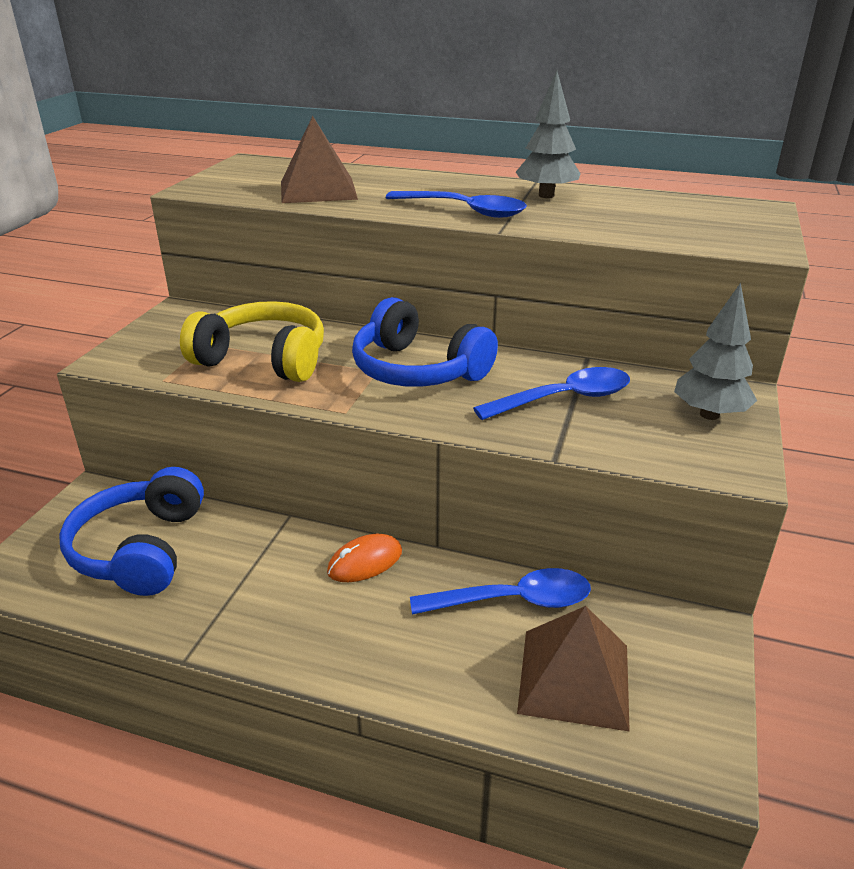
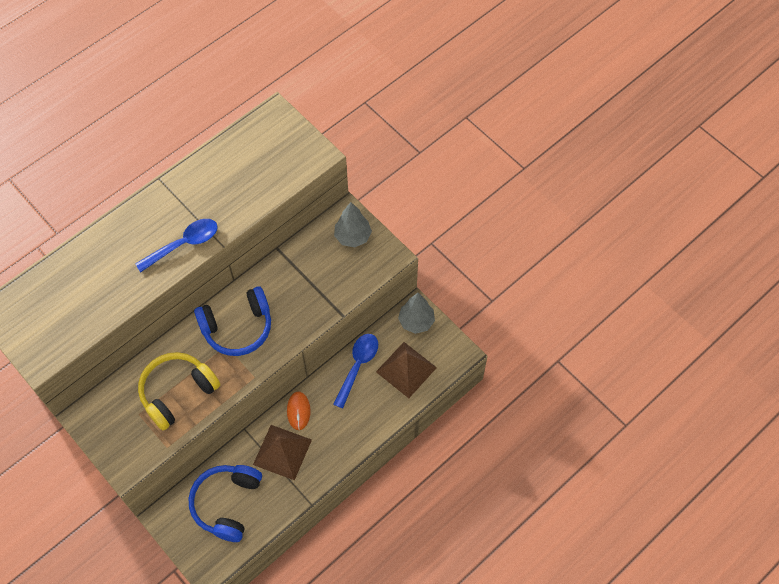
camera: 60 degrees left, 30 degrees up
(140, 549) = (227, 503): blue headphones -> blue headphones turned 75 degrees clockwise
(318, 190) = (94, 297): brown pyramid -> brown pyramid (282, 452)
(546, 195) = (189, 192): grey tree -> grey tree (416, 321)
(564, 399) = (304, 282): blue spoon -> none

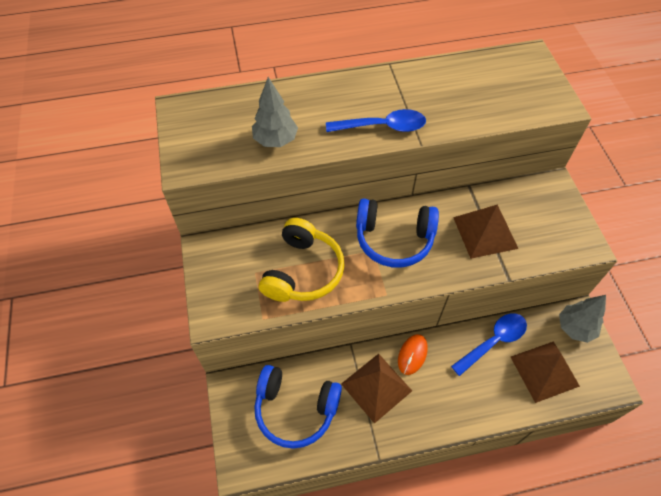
camera: 30 degrees right, 5 degrees down
(177, 392) = (303, 271): yellow headphones -> yellow headphones turned 120 degrees clockwise
(227, 503) = (295, 409): blue headphones -> blue headphones turned 120 degrees counterclockwise
(308, 285) = (485, 232): none -> brown pyramid
(352, 236) = (552, 209): grey tree -> grey tree (275, 140)

